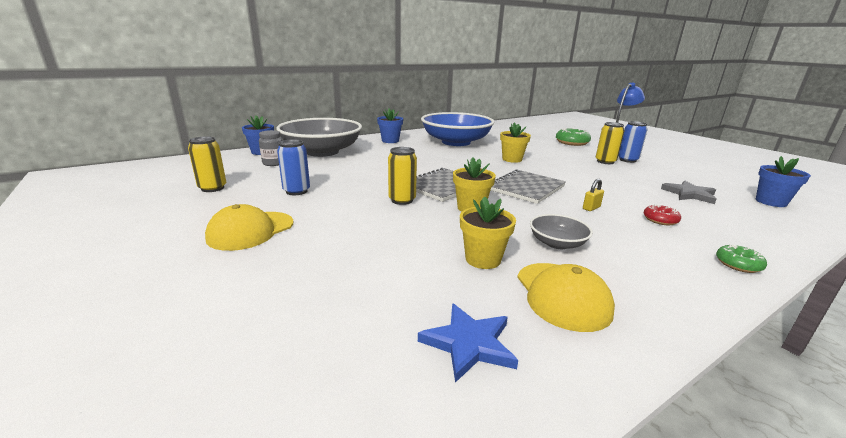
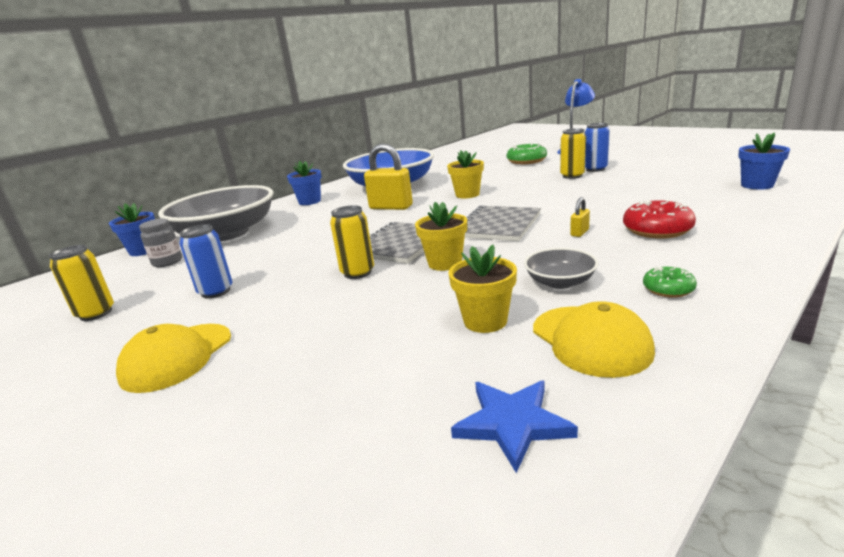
camera: 10 degrees left, 0 degrees up
(448, 157) = (391, 207): none -> yellow padlock
(660, 220) = (657, 230): red donut -> red donut, size x1.74
(689, 194) = (674, 194): grey star -> none
(738, 264) = (753, 260): green donut -> green donut (668, 289)

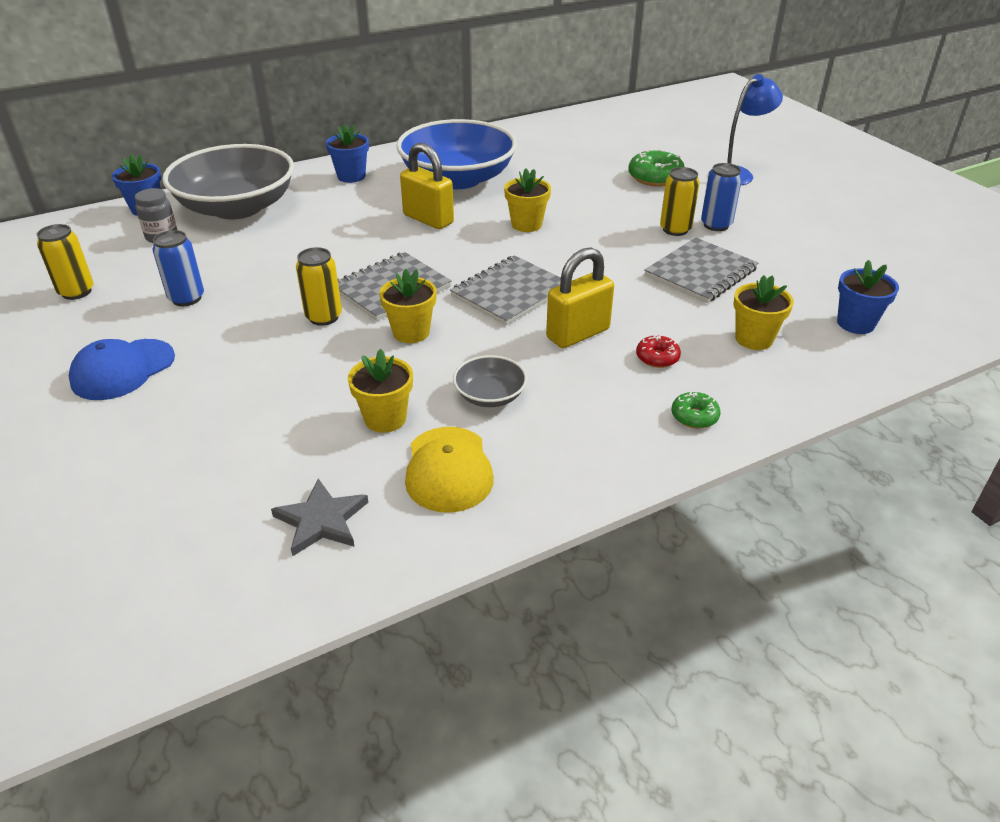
camera: 15 degrees right, 15 degrees up
(177, 357) = (123, 370): yellow cap -> blue cap
(512, 424) = (321, 520): blue star -> grey star
(579, 233) = (578, 334): yellow padlock -> yellow padlock, size x2.24
(619, 188) = (700, 273): none -> grey notebook
(657, 230) = (657, 358): red donut -> red donut, size x0.57
(668, 289) = (573, 439): green donut -> green donut (694, 416)
(706, 206) = (754, 339): none -> yellow flower pot

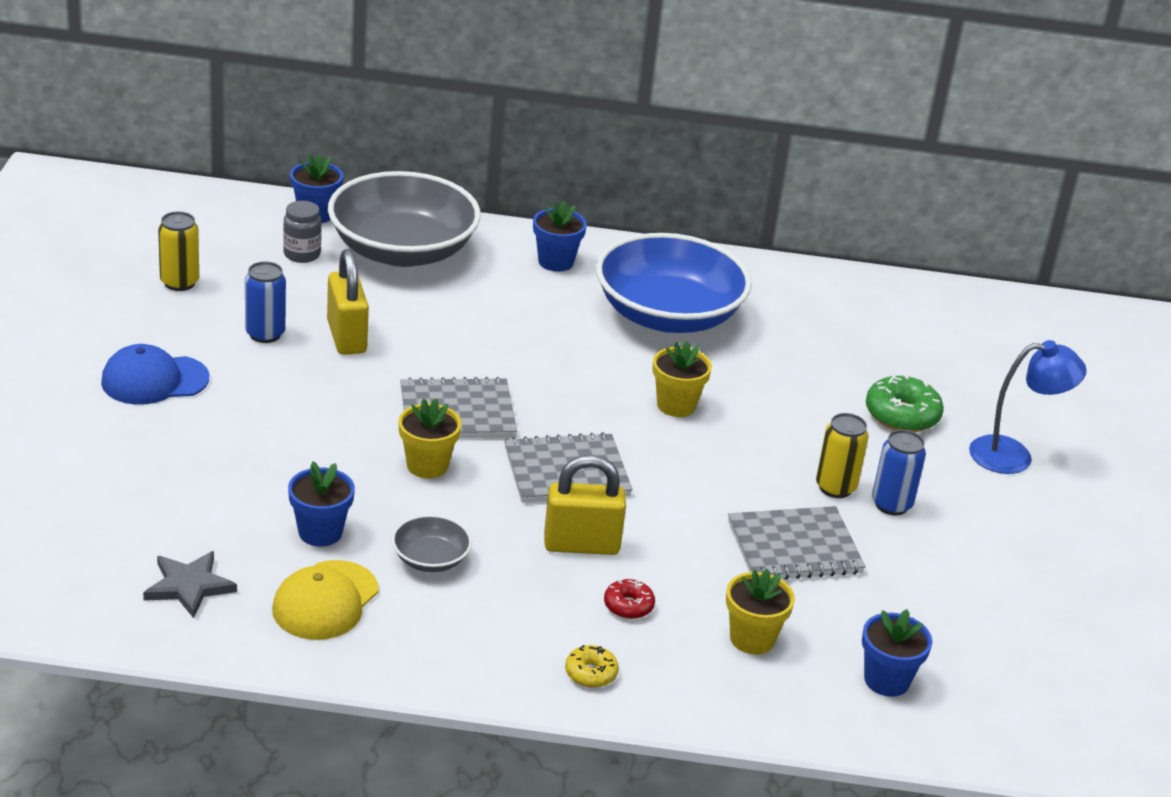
camera: 30 degrees right, 5 degrees down
(324, 317) = (365, 411): yellow can -> none
(385, 418) = (320, 532): yellow flower pot -> blue flower pot
(428, 219) = (579, 351): yellow padlock -> yellow padlock (346, 337)
(694, 416) = (591, 673): green donut -> yellow donut

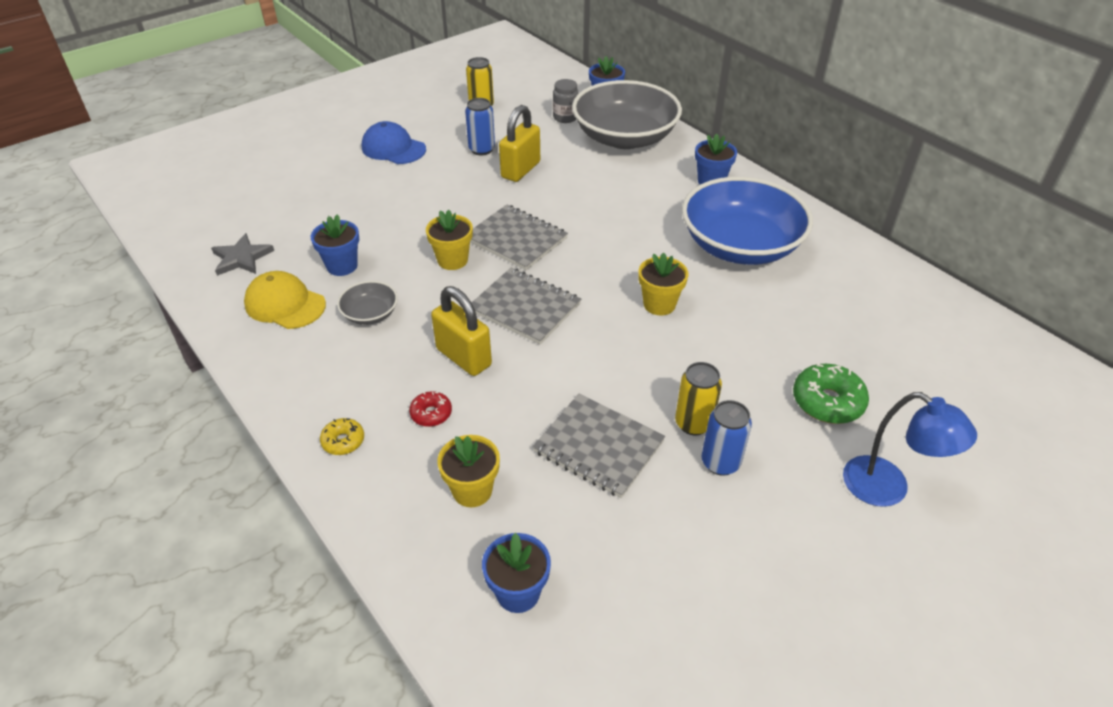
camera: 50 degrees right, 10 degrees up
(325, 601) = (285, 304): yellow cap -> yellow cap turned 45 degrees clockwise

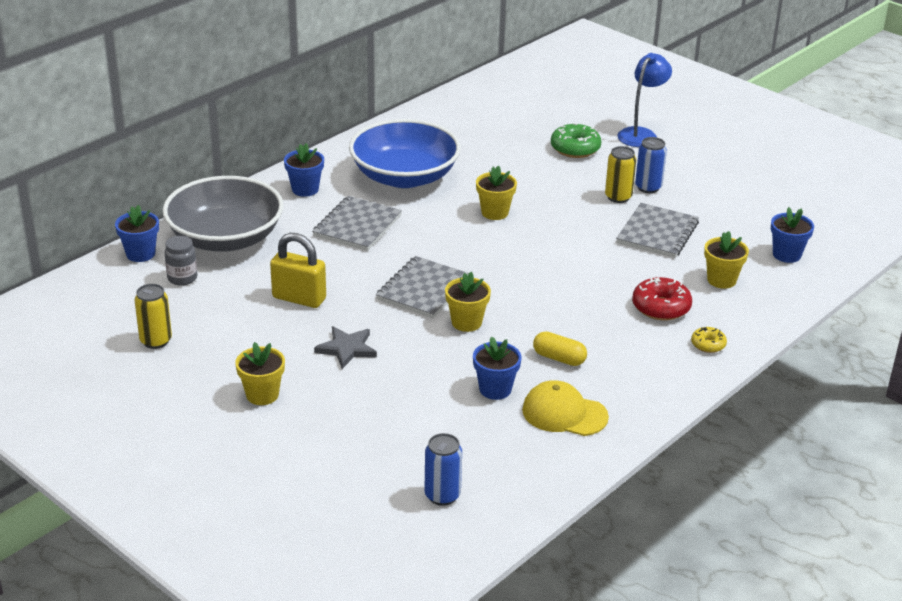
camera: 100 degrees left, 10 degrees down
(241, 258) = (502, 463): grey star -> grey star (347, 349)
(285, 304) = (564, 413): yellow cap -> yellow cap turned 90 degrees clockwise
(370, 314) = (559, 358): grey bowl -> yellow capsule
(393, 148) = (262, 395): blue cap -> yellow flower pot
(431, 414) = (661, 307): red donut -> red donut, size x1.74
(464, 357) = (593, 300): yellow padlock -> none
(482, 149) = (259, 329): blue can -> blue can (442, 495)
(525, 307) = (521, 276): grey notebook -> grey notebook (357, 226)

